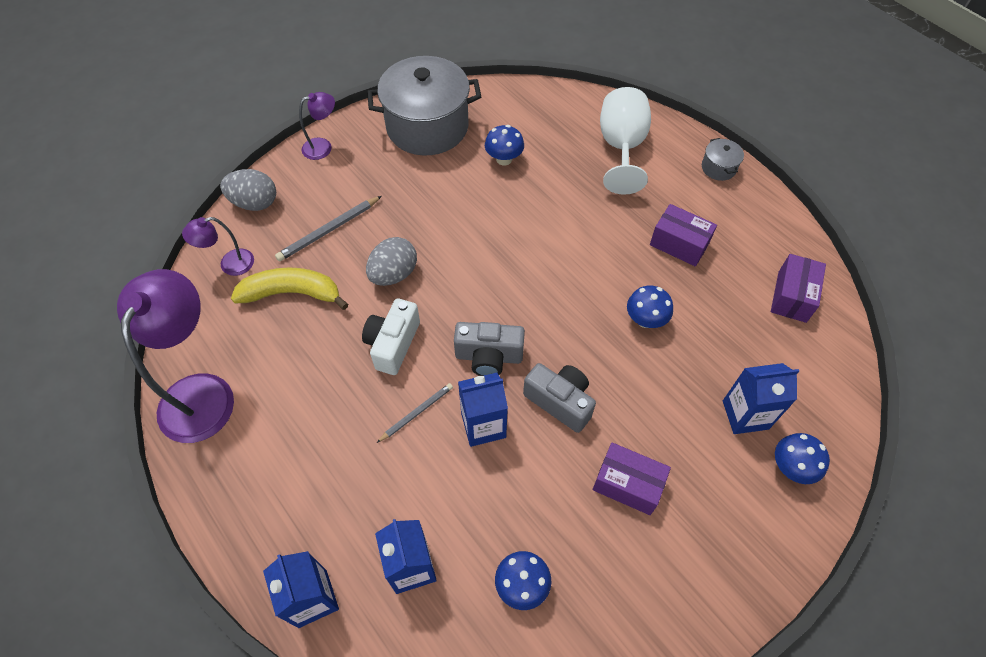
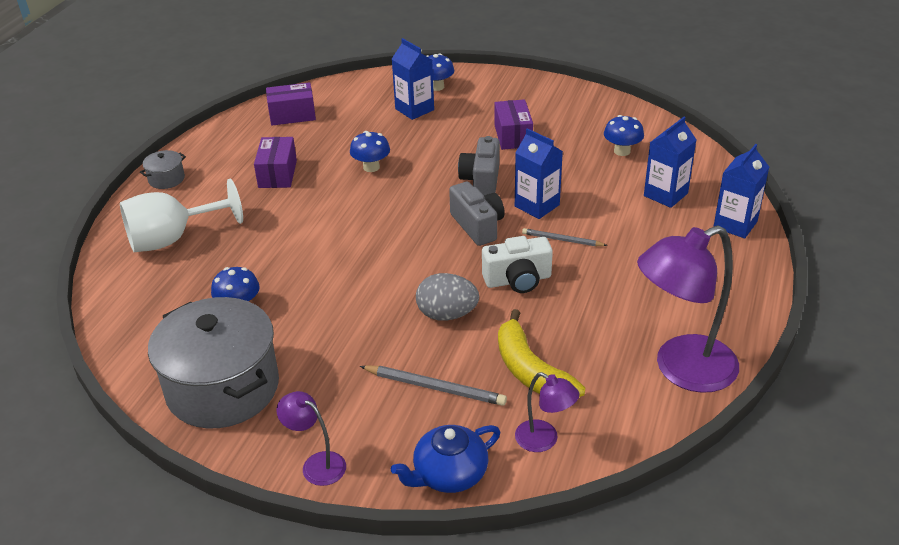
camera: 120 degrees left, 20 degrees down
(255, 203) = (449, 474): grey egg -> blue teapot

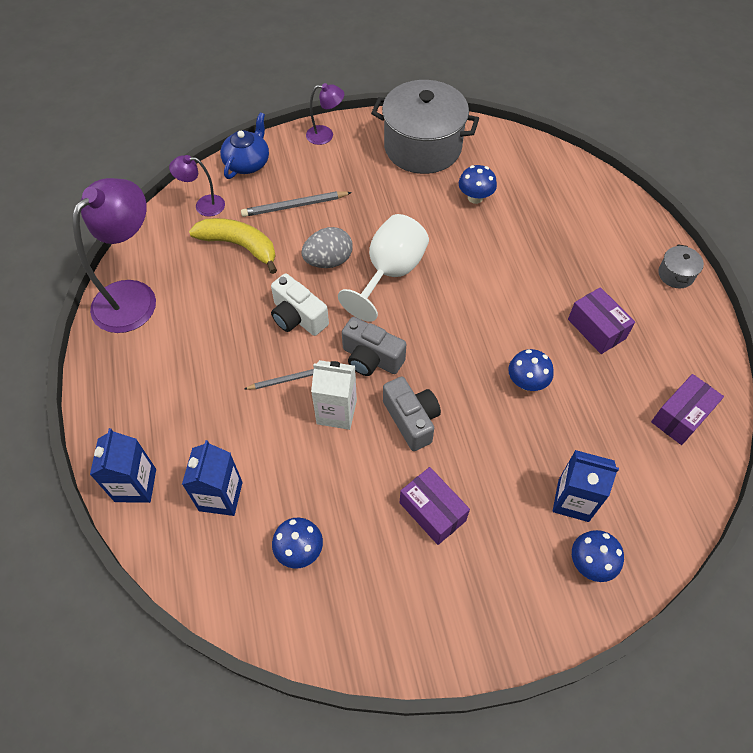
camera: 145 degrees right, 20 degrees up
(172, 239) = (590, 224): white goblet -> white goblet (390, 273)
(518, 280) = (298, 317): white camera -> white camera turned 90 degrees counterclockwise
(537, 205) = (336, 412): blue carton -> white carton

